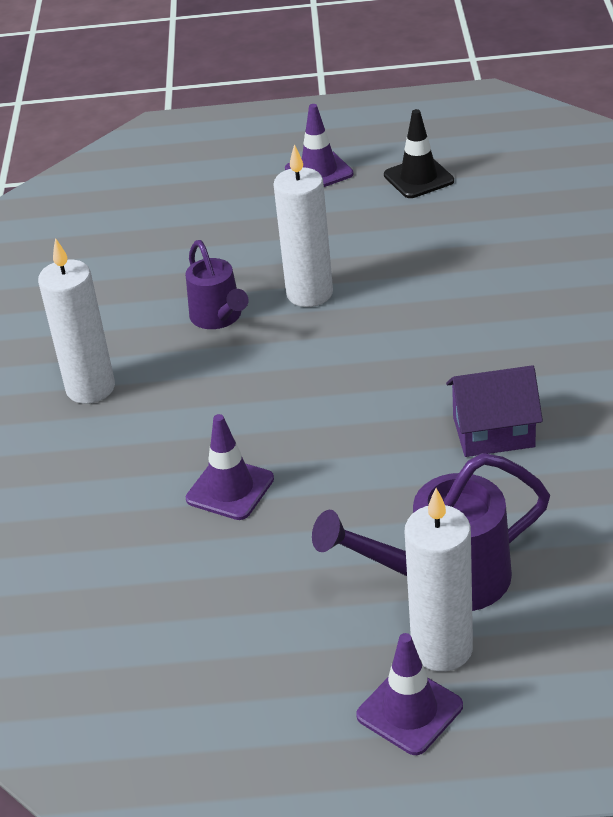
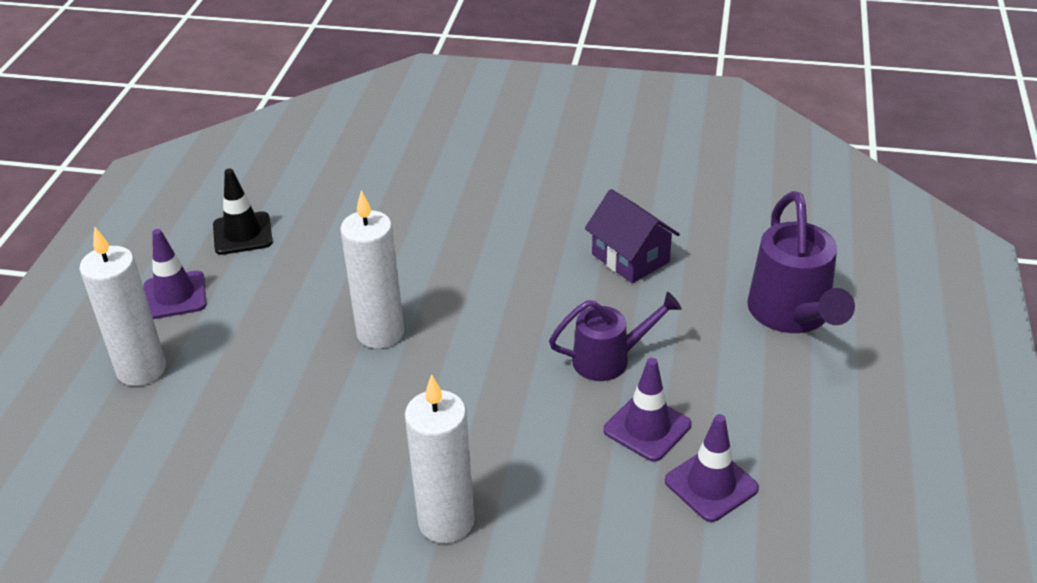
camera: 80 degrees left, 0 degrees up
(219, 318) = (380, 403): purple watering can -> purple watering can (609, 359)
(409, 711) = (928, 357): purple traffic cone -> purple traffic cone (711, 485)
(442, 649) = (867, 329): white candle -> white candle (141, 369)
(493, 432) = (630, 258): purple house -> purple house turned 45 degrees counterclockwise

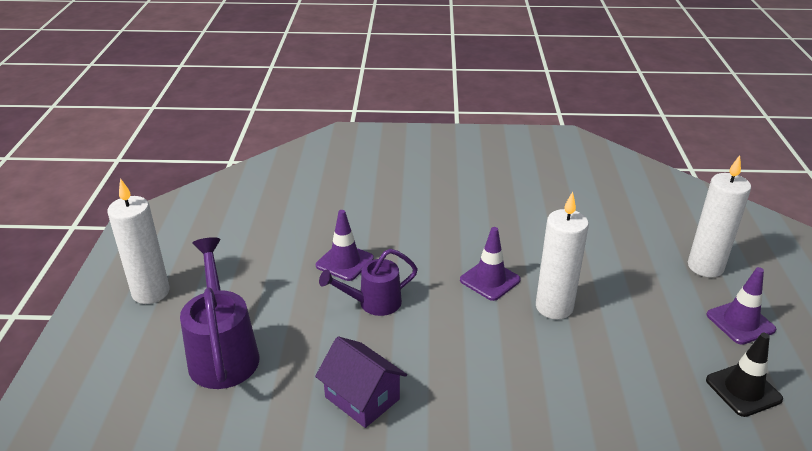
camera: 170 degrees right, 5 degrees down
(446, 521) = (456, 208): white candle -> white candle (151, 292)
(711, 485) = (306, 236): purple traffic cone -> purple traffic cone (490, 280)

